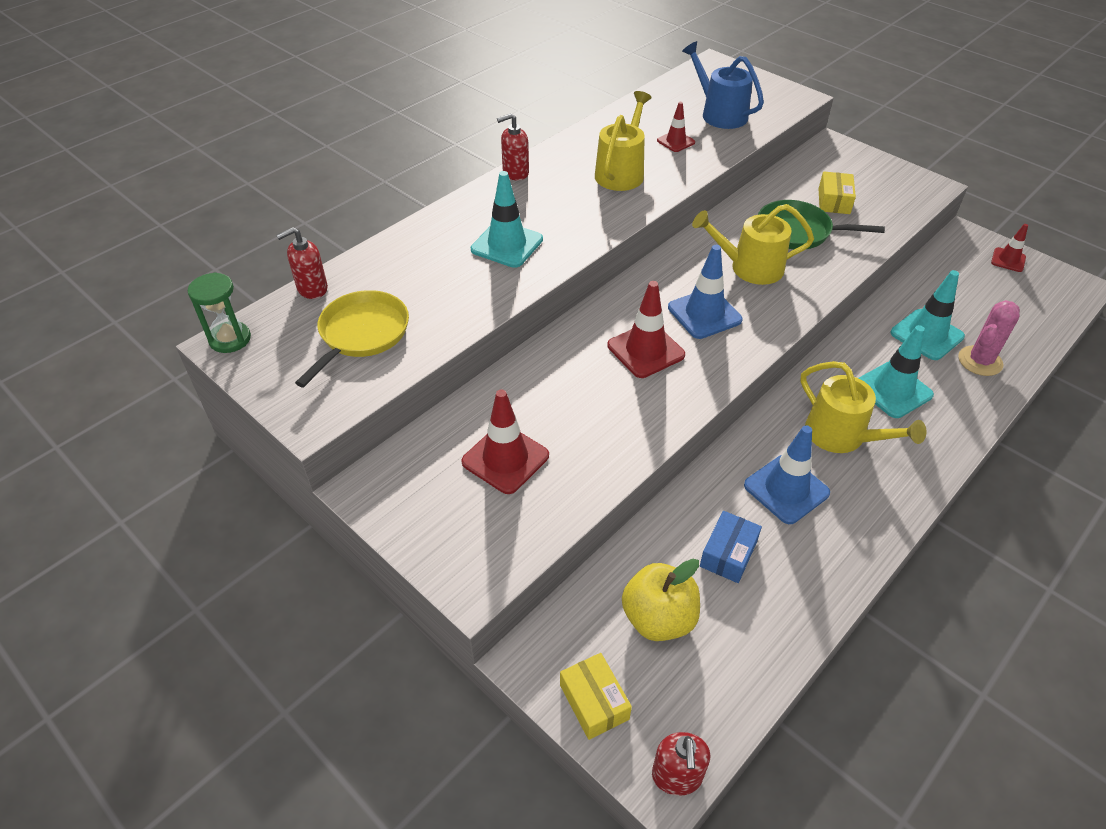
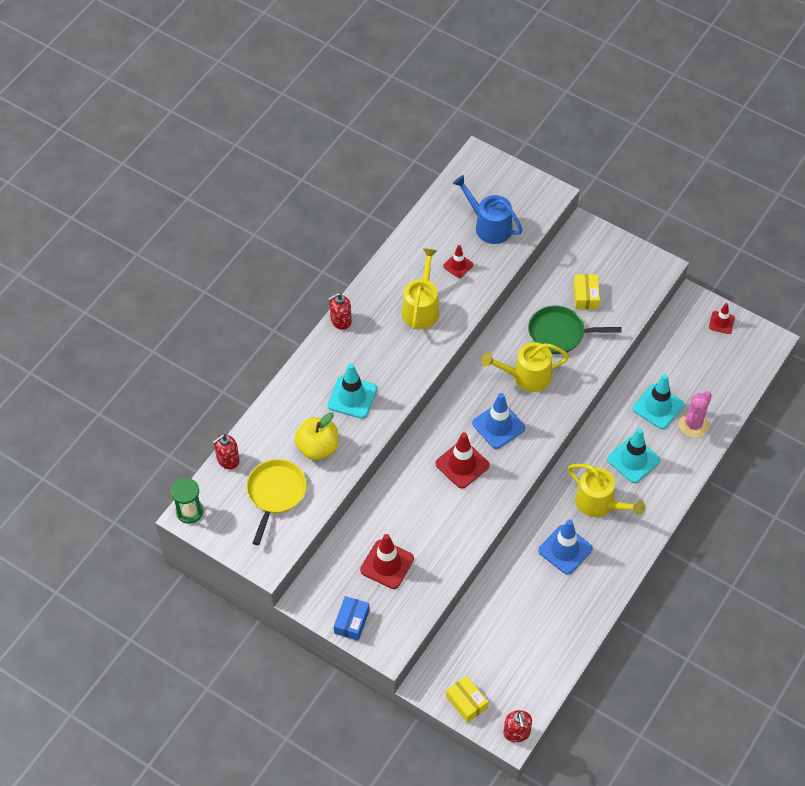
camera: 10 degrees left, 10 degrees up
(658, 618) = (495, 648): yellow apple -> yellow apple (318, 448)
(728, 554) = (532, 600): blue box -> blue box (352, 622)

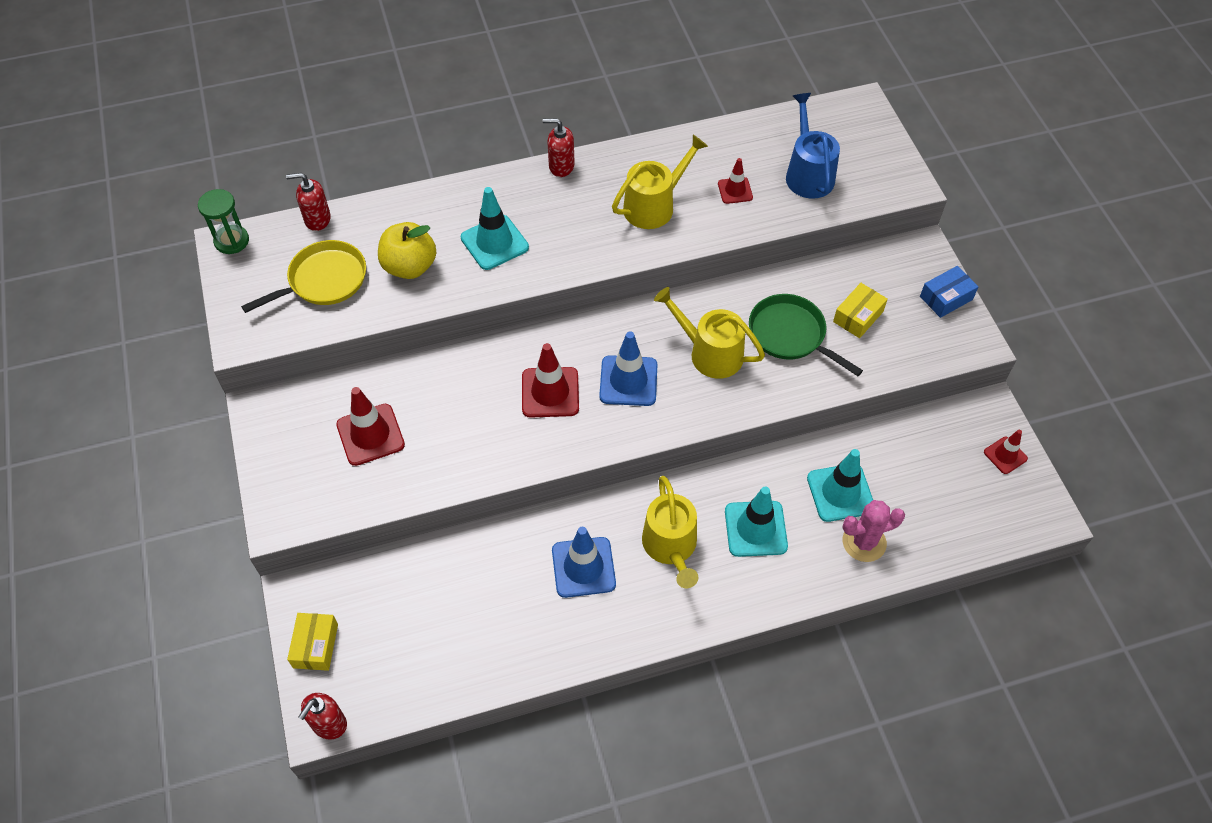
camera: 40 degrees right, 0 degrees up
(352, 622) = (276, 465): blue box -> blue box (946, 298)

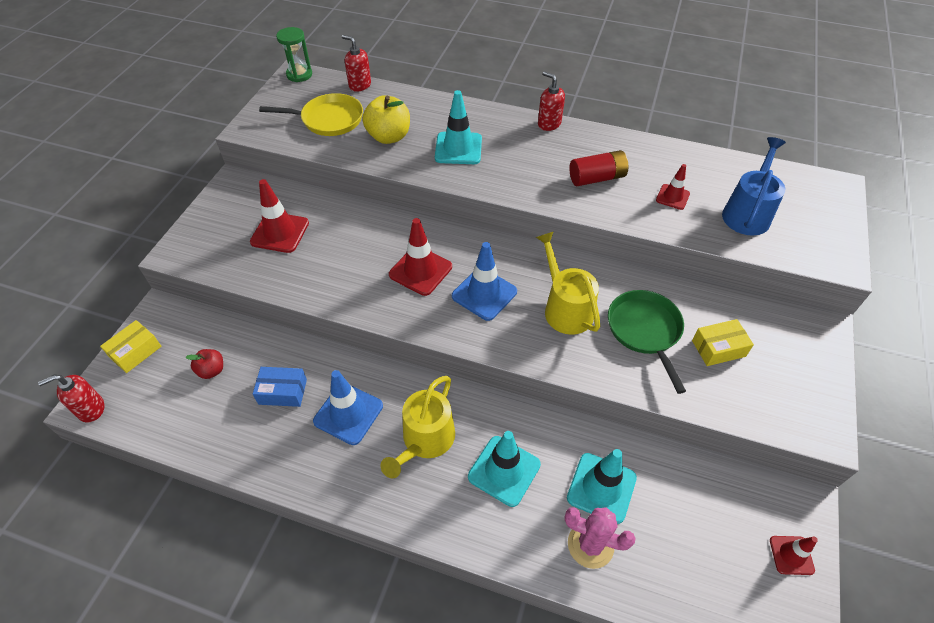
camera: 35 degrees right, 5 degrees down
(414, 613) = (212, 370): none -> red apple
(654, 206) = (596, 178): yellow watering can -> red battery
(946, 298) = (818, 377): blue box -> blue box (282, 392)

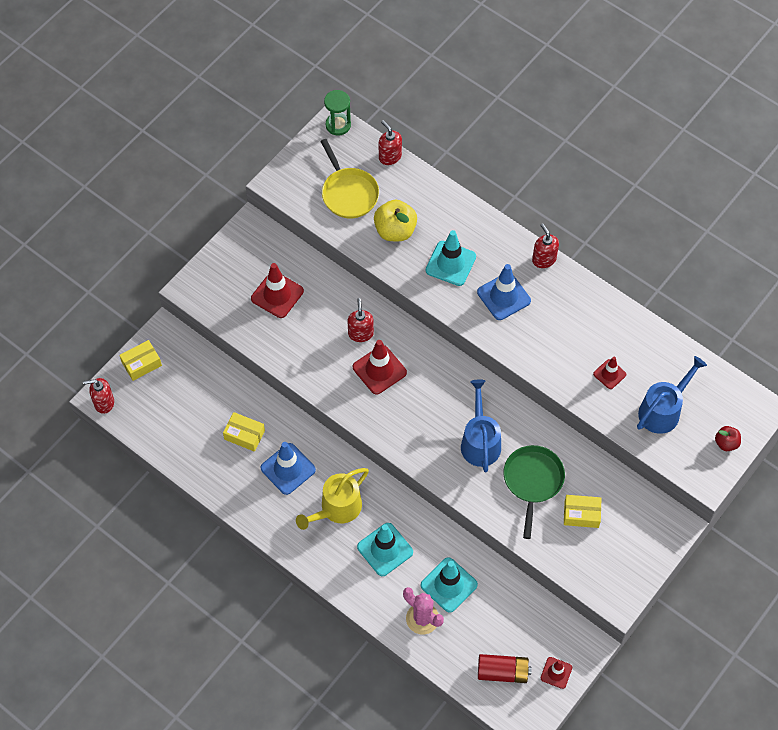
camera: 20 degrees right, 10 degrees up
(212, 370) = (196, 399): red apple -> red apple (726, 443)
(282, 392) = (244, 435): blue box -> yellow box
(328, 120) = (348, 193): yellow pan -> yellow pan turned 45 degrees clockwise
(386, 243) = (360, 333): none -> red soap dispenser
(484, 294) = (422, 408): blue traffic cone -> blue traffic cone (503, 296)
(565, 308) = (480, 442): yellow watering can -> blue watering can
(596, 178) = (555, 334): red battery -> red battery (502, 672)

